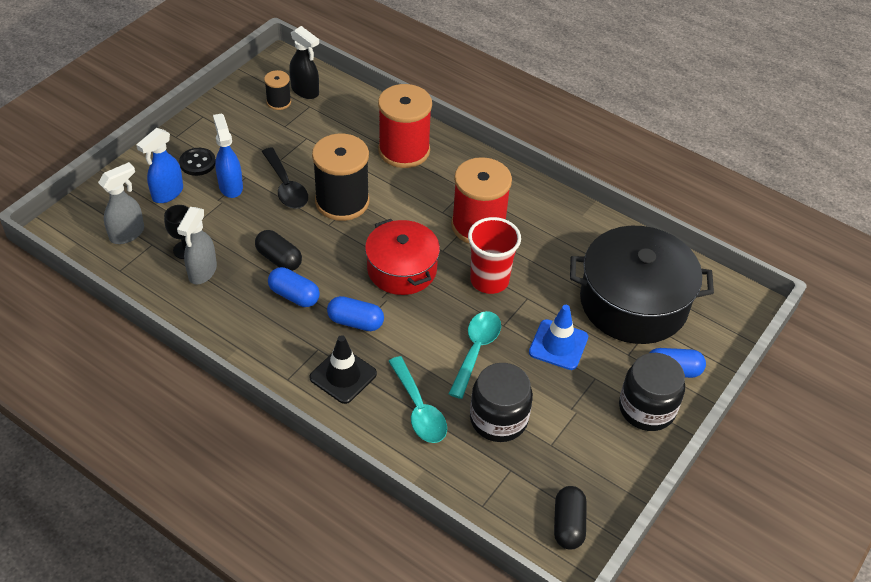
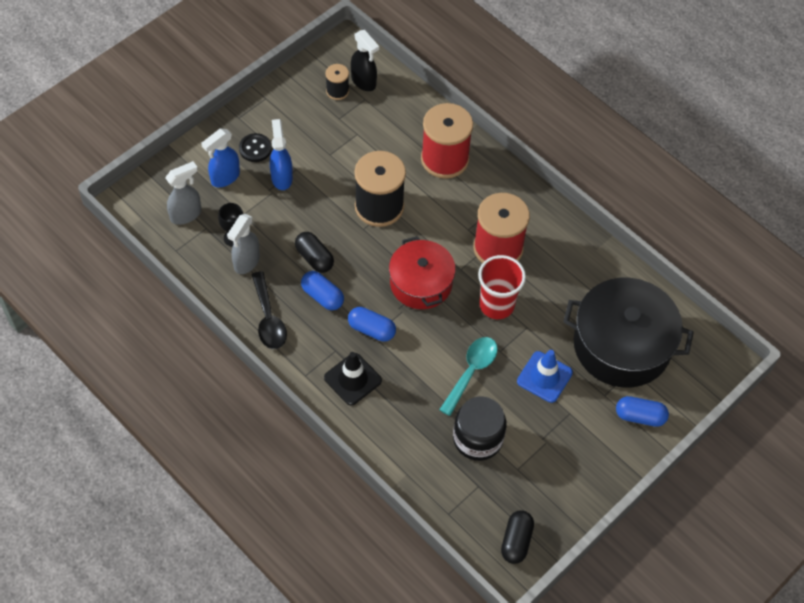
camera: 10 degrees right, 10 degrees up
(286, 186) = (331, 184): black spoon -> black spoon (268, 318)
(419, 409) = (412, 420): turquoise spoon -> none
(647, 408) = (608, 448): black jar -> none

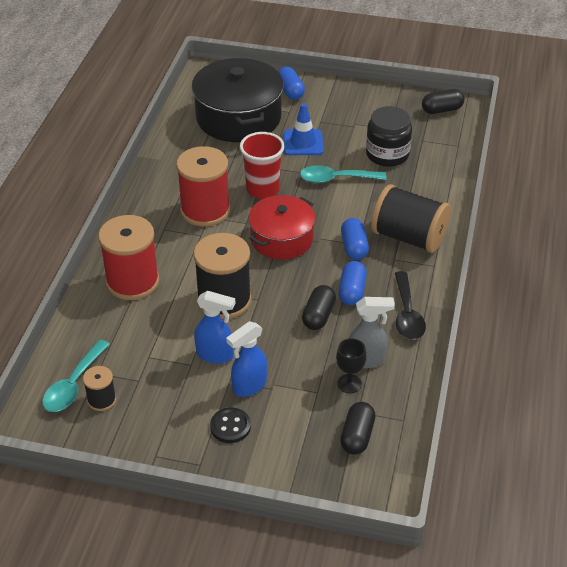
camera: 120 degrees left, 15 degrees down
(186, 214) = (357, 436): grey spray bottle -> black capsule
(225, 178) = (287, 431): blue spray bottle -> blue spray bottle (215, 355)
(268, 318) = (407, 314): black spoon -> black spoon turned 135 degrees clockwise
(353, 379) = (408, 237): black traffic cone -> black spool
(364, 82) = (73, 385): black spray bottle -> turquoise spoon

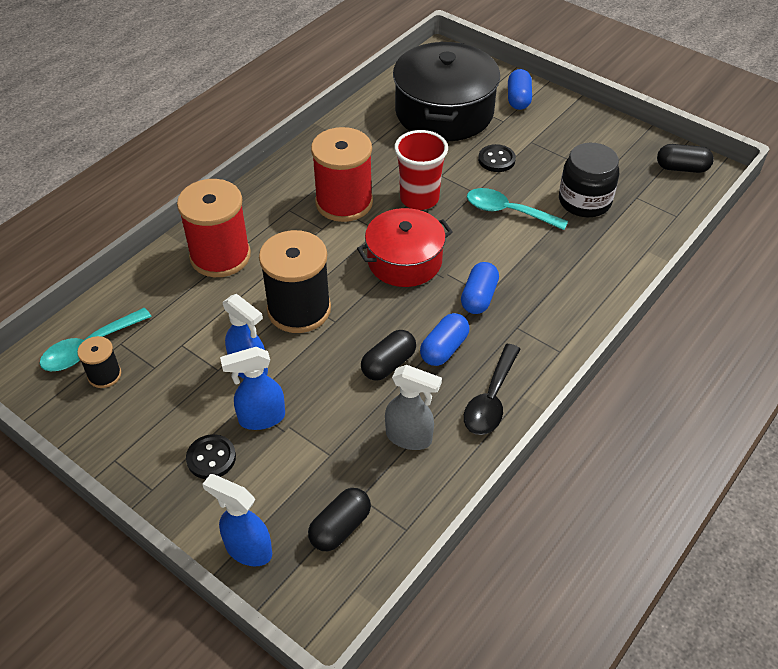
camera: 25 degrees right, 5 degrees up
(301, 475) = (248, 549): none -> blue spray bottle
(303, 143) = (496, 160): blue traffic cone -> black button
(349, 383) = (372, 459): black goblet -> none
(408, 237) = (550, 307): black spool -> none

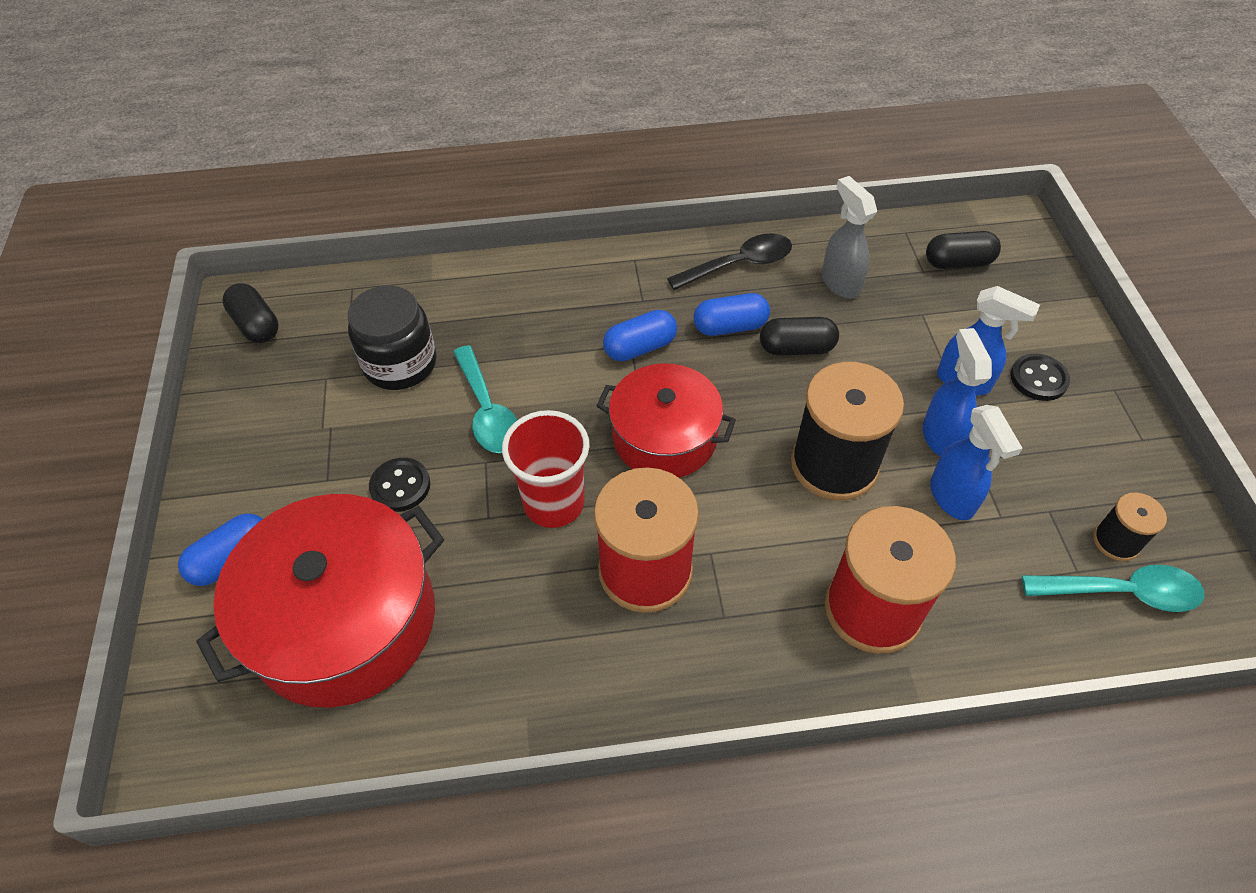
camera: 135 degrees left, 5 degrees up
(248, 549) = (1048, 294): blue spray bottle -> blue spray bottle (952, 498)
(444, 112) = (344, 621): black pot -> red pot

